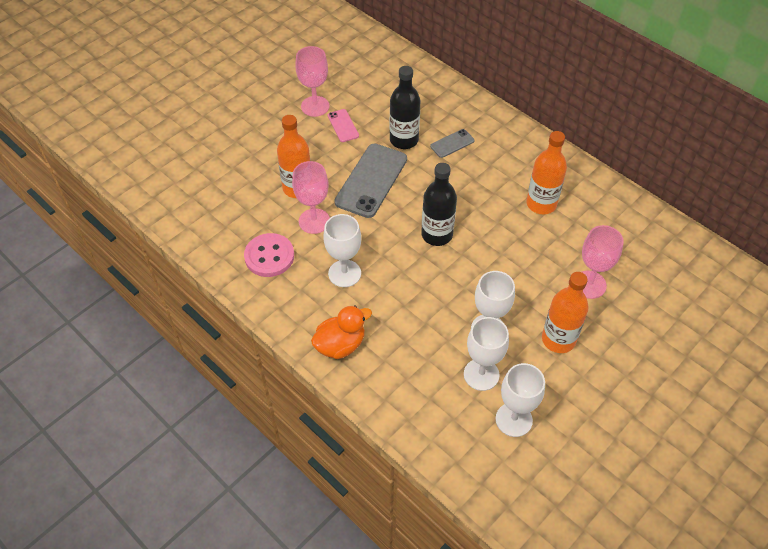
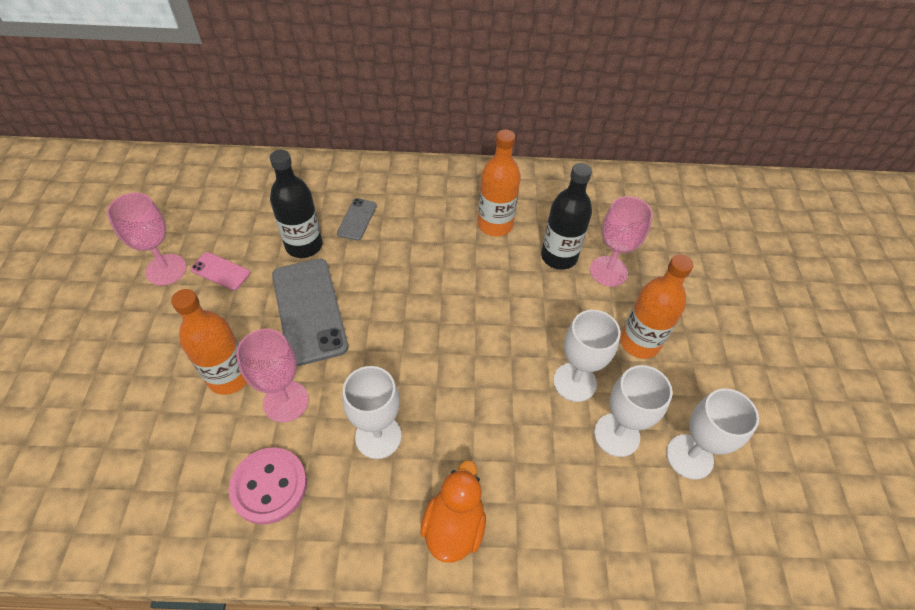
camera: 45 degrees left, 0 degrees up
(437, 235) = (432, 321): black bottle -> black bottle (559, 257)

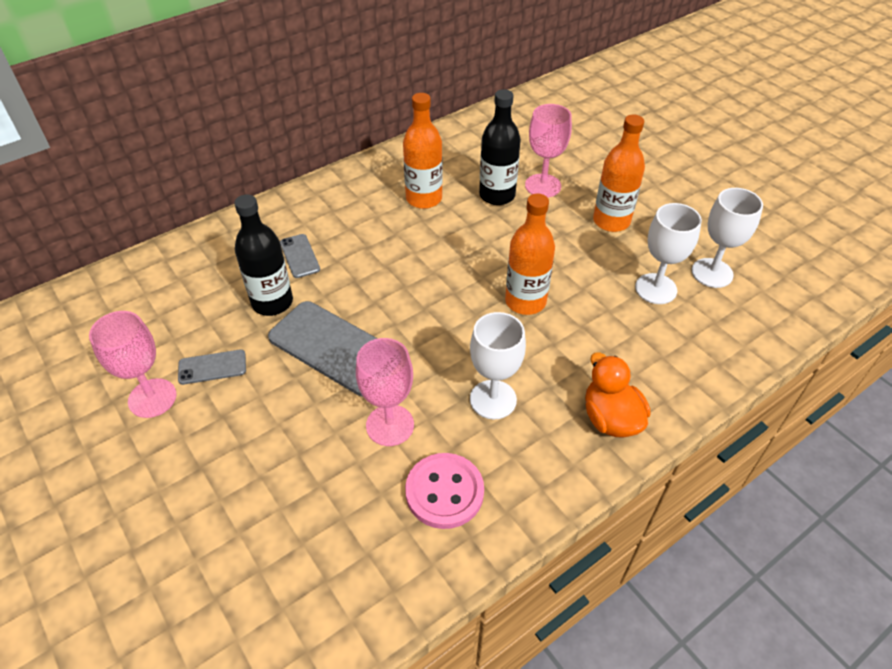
camera: 35 degrees left, 5 degrees down
(220, 271) = (212, 367): pink phone -> grey phone
(229, 376) = (317, 440): orange bottle -> orange bottle (525, 301)
(574, 382) = (595, 273): white goblet -> none

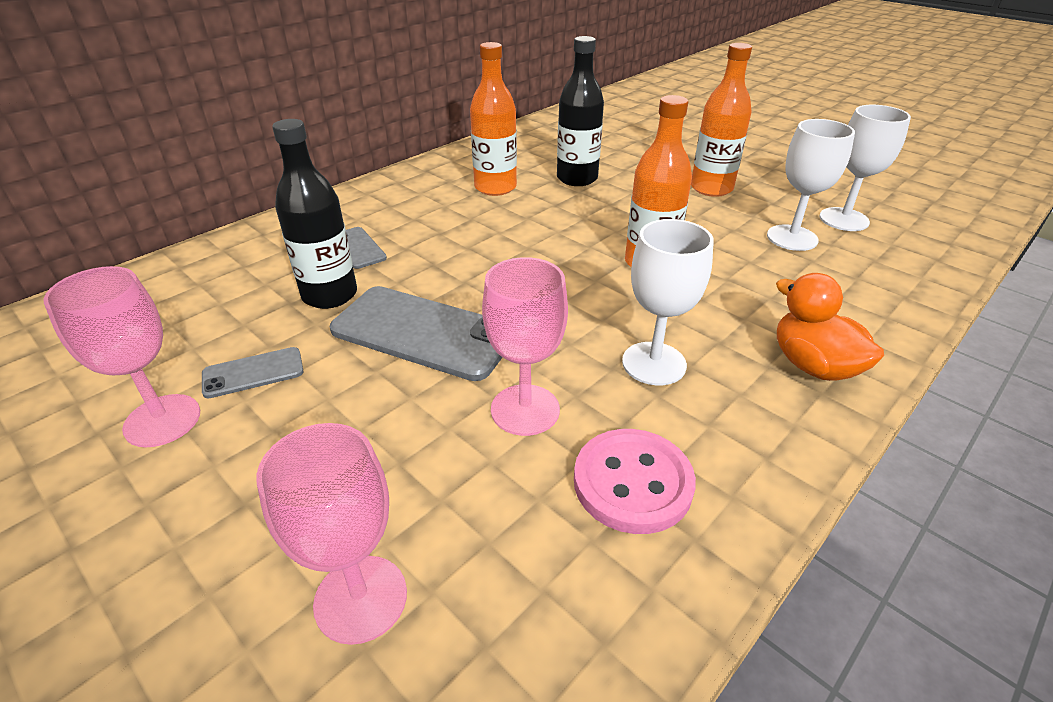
camera: 10 degrees left, 10 degrees down
(543, 186) = (623, 168): pink goblet -> pink goblet (361, 598)

